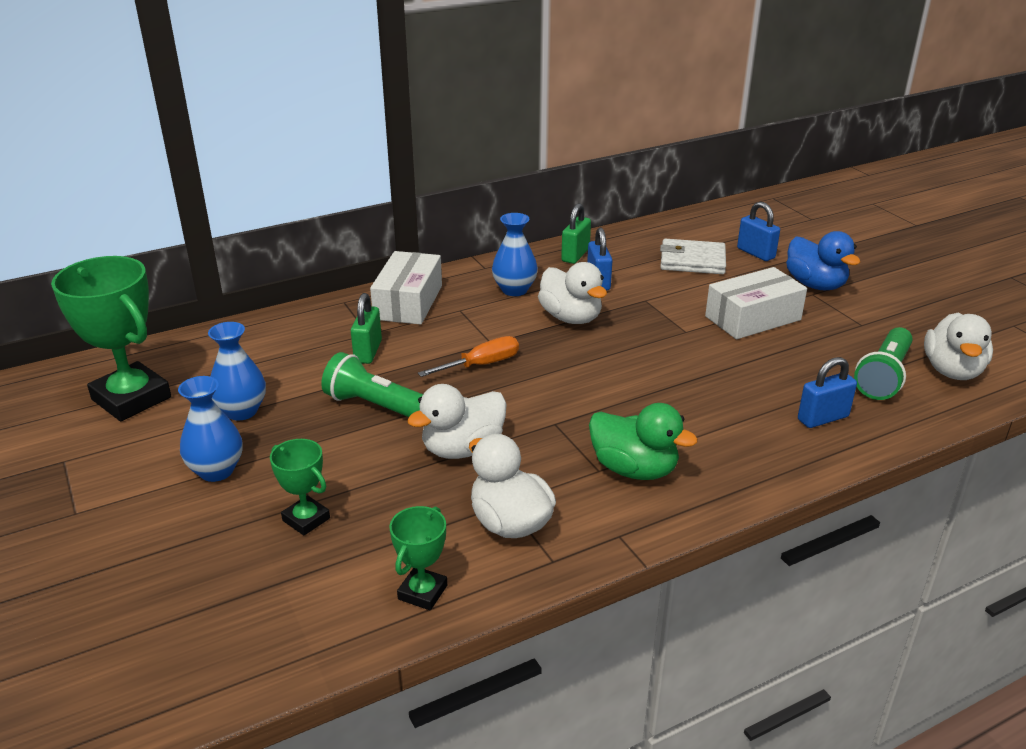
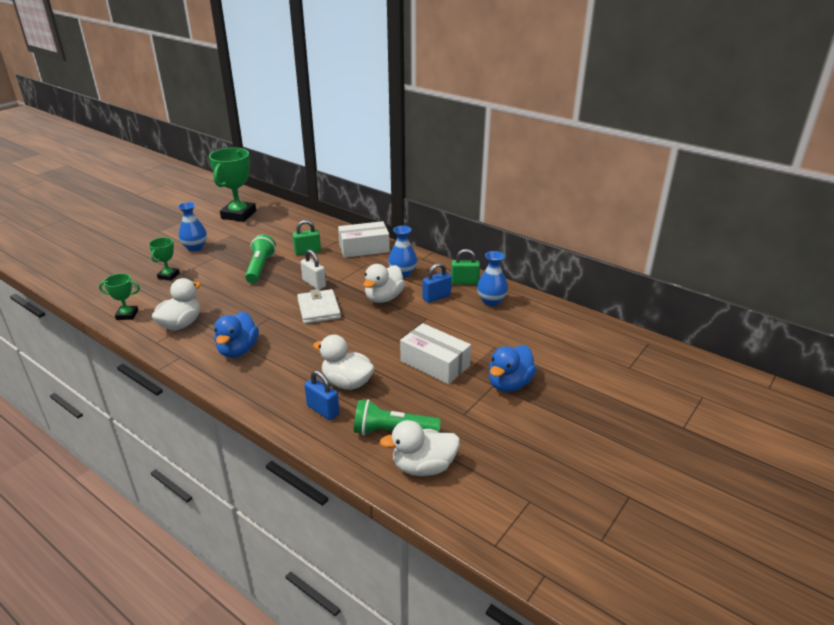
camera: 65 degrees right, 0 degrees up
(241, 411) = (240, 239): blue vase -> blue vase (491, 301)
(462, 449) = (235, 298): white duck -> white duck (347, 383)
(481, 365) = (314, 283): orange screwdriver -> white padlock
(634, 469) = (238, 350): green duck -> blue duck
(692, 261) = (498, 325): white wallet -> white wallet (318, 309)
(755, 253) = (536, 350): blue padlock -> none

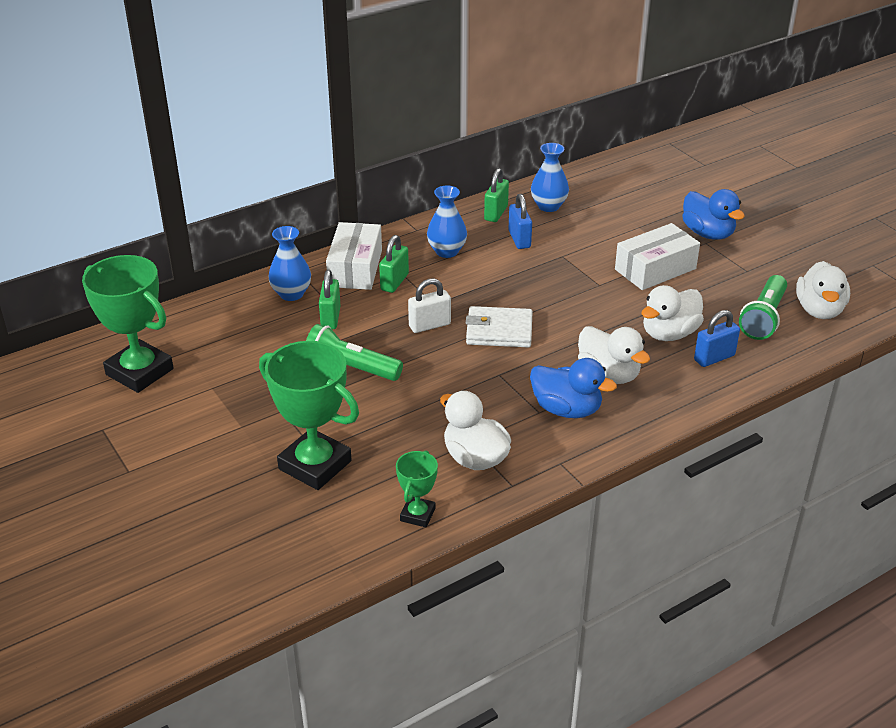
camera: 70 degrees left, 5 degrees up
(168, 276) = (315, 465): green trophy -> green trophy, size x1.96
(195, 247) = (232, 430): blue vase -> blue vase (291, 294)
(356, 263) = (394, 282): none -> green padlock
(384, 298) = (500, 276): white duck -> white duck (608, 374)

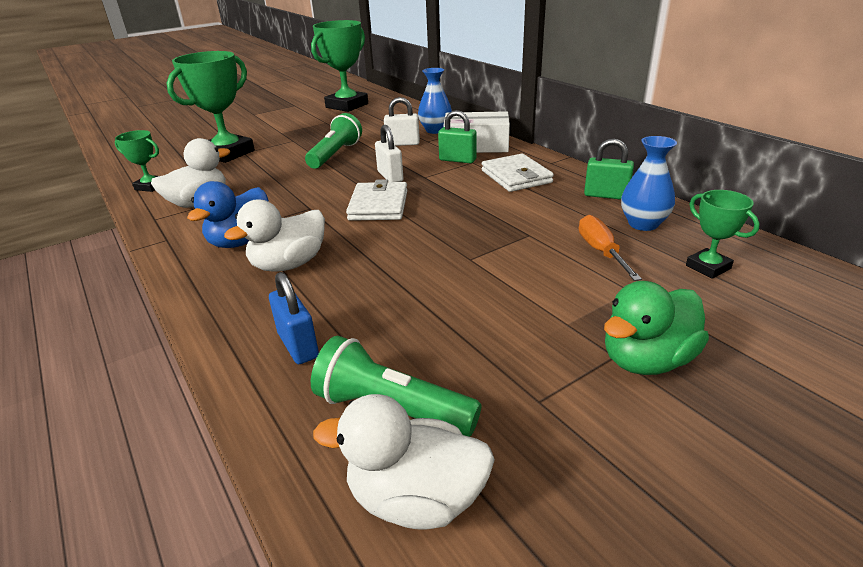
camera: 90 degrees right, 5 degrees down
(330, 318) = (403, 144): green padlock -> white padlock
(447, 251) = (516, 176): blue vase -> white wallet
(519, 239) = (555, 209): blue padlock -> none
(590, 229) = (601, 252): none -> orange screwdriver
(610, 195) = (708, 267): none -> green trophy
(655, 269) = (517, 301): white box -> none
(669, 333) = (360, 309): white duck -> none
(708, 233) = (646, 360): blue duck -> green duck

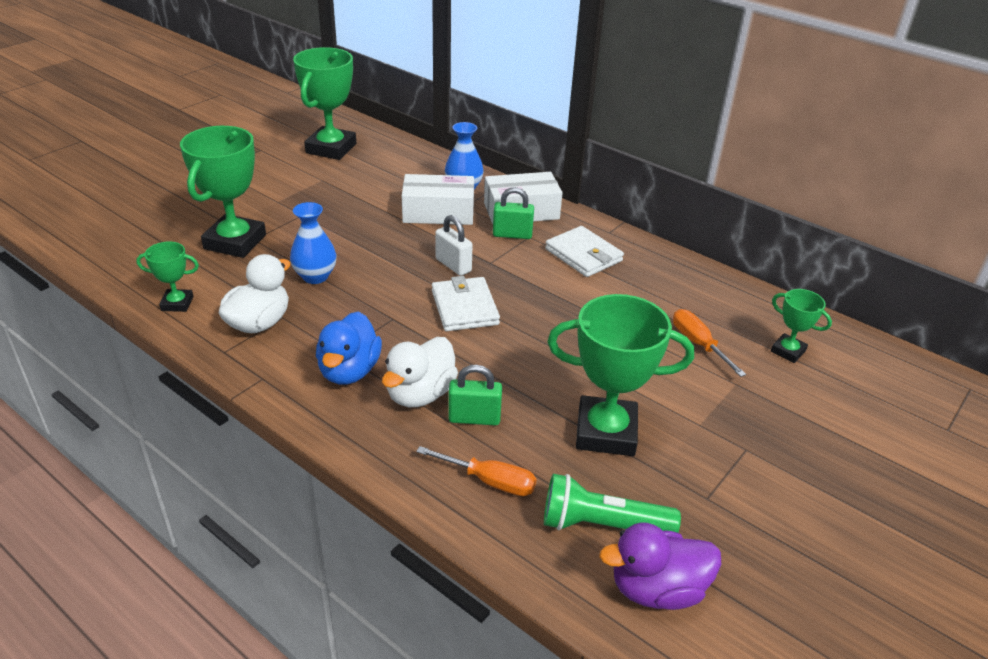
camera: 20 degrees left, 5 degrees up
(298, 345) = (489, 481): blue padlock -> orange screwdriver
(335, 154) = (370, 235): green flashlight -> none
(403, 144) = (438, 213): white padlock -> white box
(416, 498) = (657, 589): white duck -> purple duck
(453, 317) = (606, 432): none -> green trophy
(606, 195) = (678, 274): green padlock -> green padlock (474, 418)
(643, 224) = (722, 307): blue vase -> blue vase (315, 276)
(646, 360) = (770, 449): green duck -> none

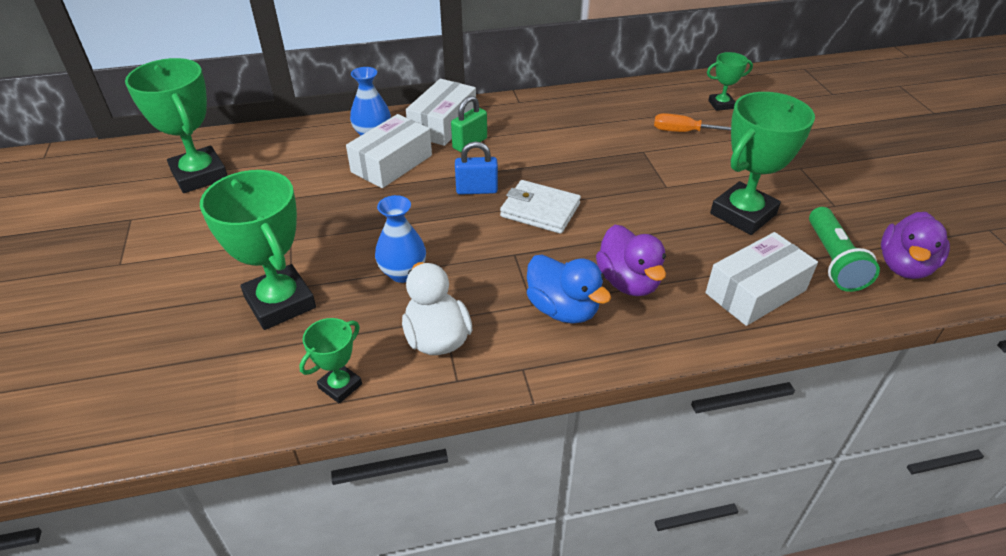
camera: 50 degrees left, 5 degrees up
(420, 394) = (628, 282): white duck -> purple duck
(453, 265) = (477, 190): white padlock -> blue padlock
(474, 418) = (680, 267): green padlock -> none
(489, 481) = (755, 292): orange screwdriver -> white box
(583, 255) = (534, 126): white wallet -> none
(602, 525) = (833, 260): green flashlight -> green flashlight turned 45 degrees counterclockwise

